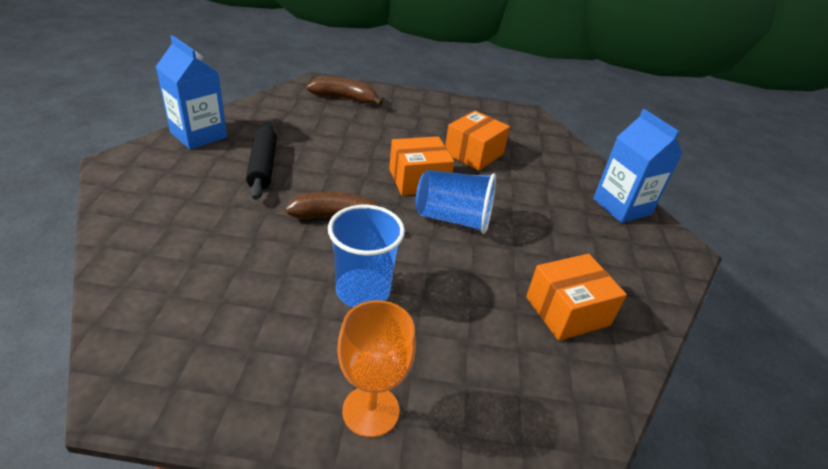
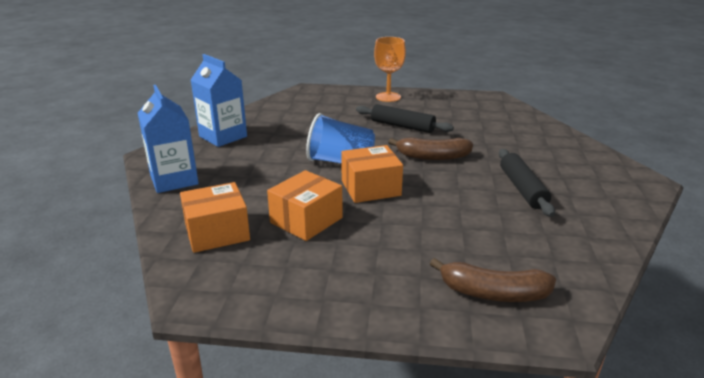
camera: 175 degrees left, 10 degrees down
(198, 135) = (616, 214): blue carton -> blue carton (223, 136)
(363, 290) = (402, 126): blue cup -> black rolling pin
(567, 311) = (276, 124): orange box -> orange box (217, 232)

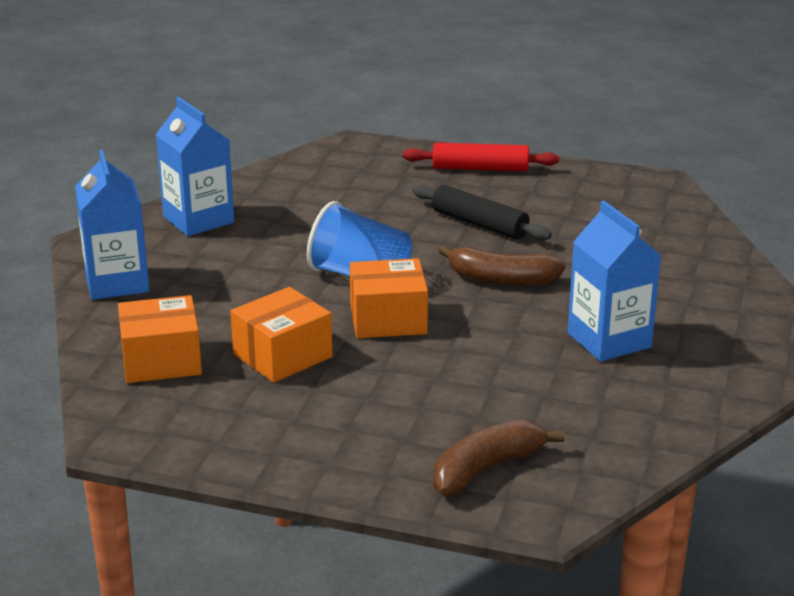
camera: 10 degrees right, 0 degrees up
(388, 97) = (480, 168): orange goblet -> red rolling pin
(493, 293) = (486, 469): brown banana -> brown banana turned 120 degrees clockwise
(522, 189) = (609, 340): black rolling pin -> blue carton

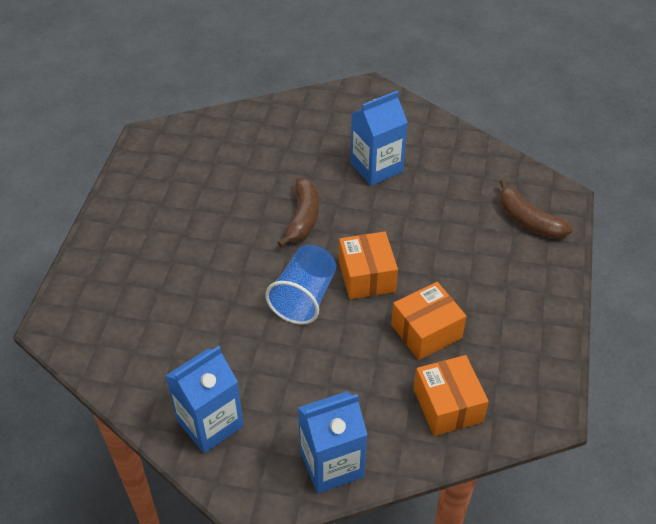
camera: 95 degrees left, 20 degrees up
(282, 356) = (426, 331): orange box -> orange box turned 75 degrees counterclockwise
(479, 224) = (216, 232): black rolling pin -> none
(480, 168) = (115, 235): red rolling pin -> none

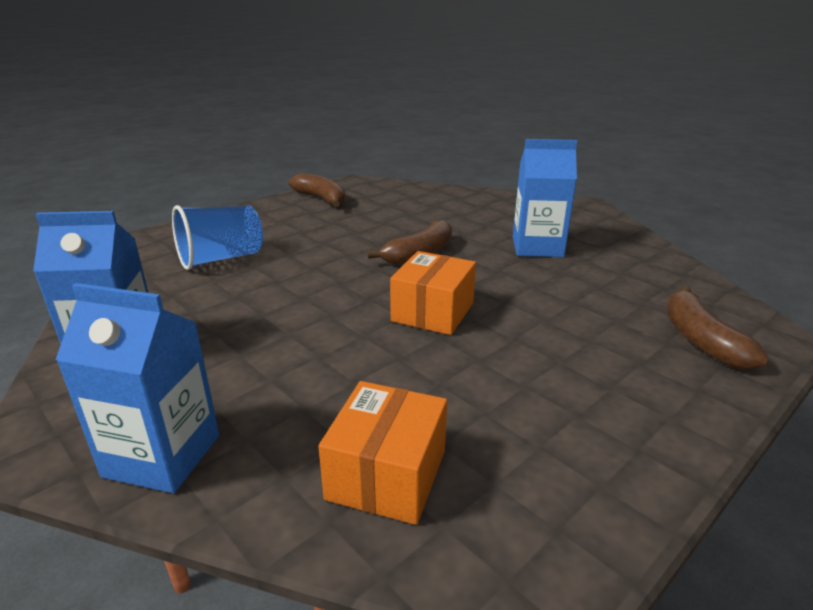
camera: 35 degrees right, 20 degrees down
(147, 179) = (321, 199): none -> brown banana
(304, 297) = (346, 302): blue cup -> blue cup (221, 259)
(426, 331) = (448, 384): orange box -> none

